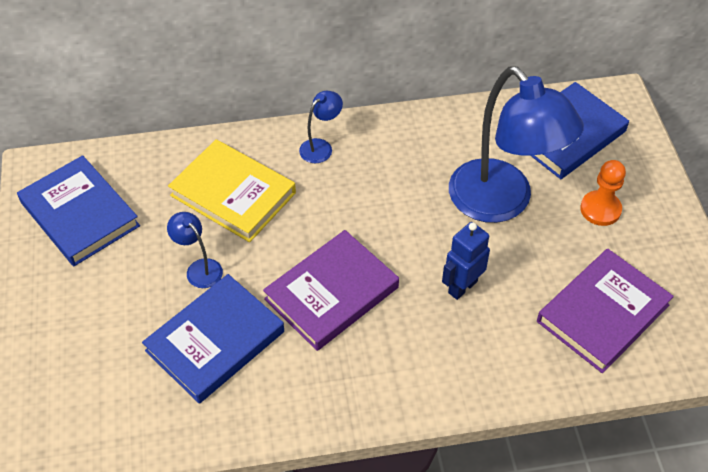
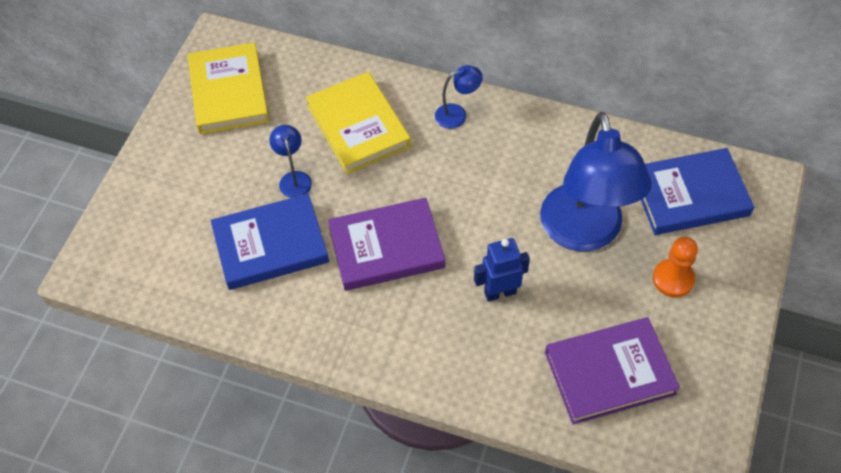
camera: 30 degrees right, 5 degrees up
(80, 214) = (229, 92): blue book -> yellow book

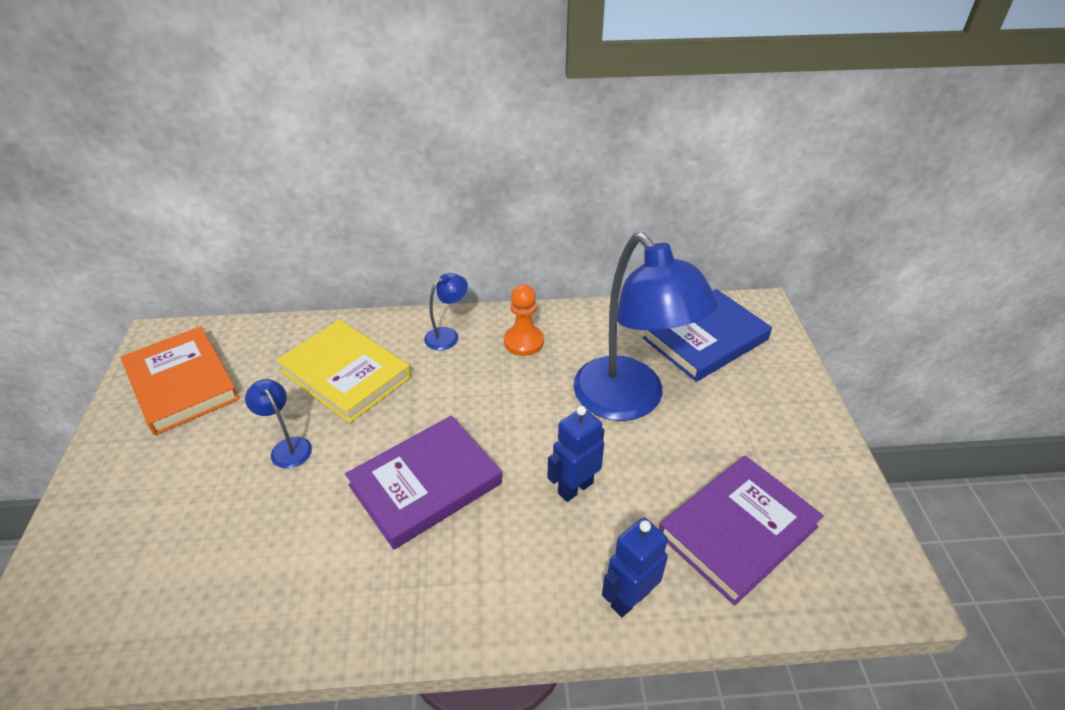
camera: 25 degrees left, 15 degrees down
(229, 92) = (182, 383): yellow book -> orange book
(270, 245) = (280, 529): blue book -> none
(498, 390) = (629, 599): none -> blue robot
(673, 279) = (738, 415): orange pawn -> orange pawn (523, 342)

